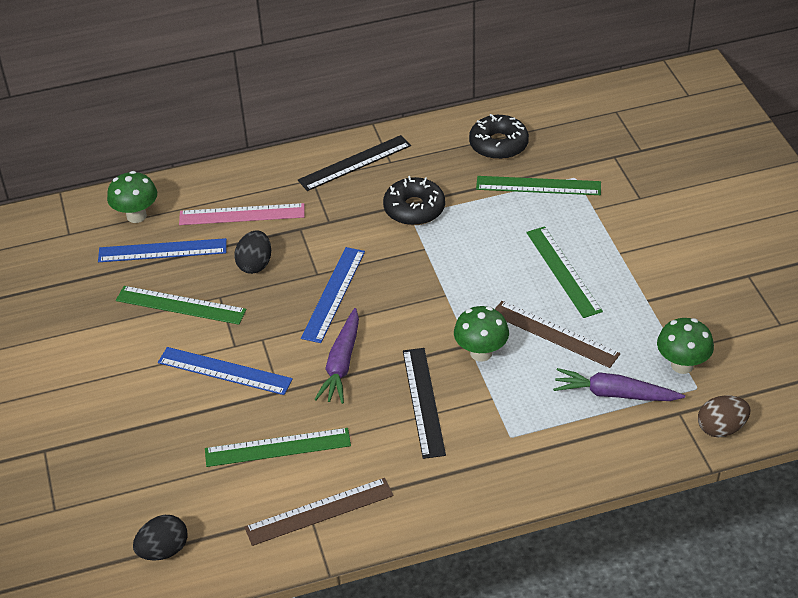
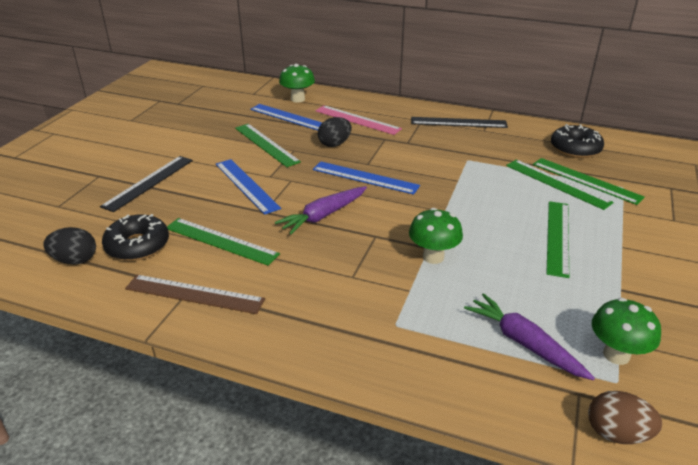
camera: 35 degrees right, 10 degrees down
(333, 294) = (365, 177): blue ruler -> blue ruler turned 60 degrees clockwise
(414, 209) = (474, 158): black donut -> black donut (137, 245)
(423, 402) = (353, 265): black ruler -> black ruler (149, 182)
(516, 204) = (557, 183): none -> green ruler
(554, 334) = (509, 273): brown ruler -> none

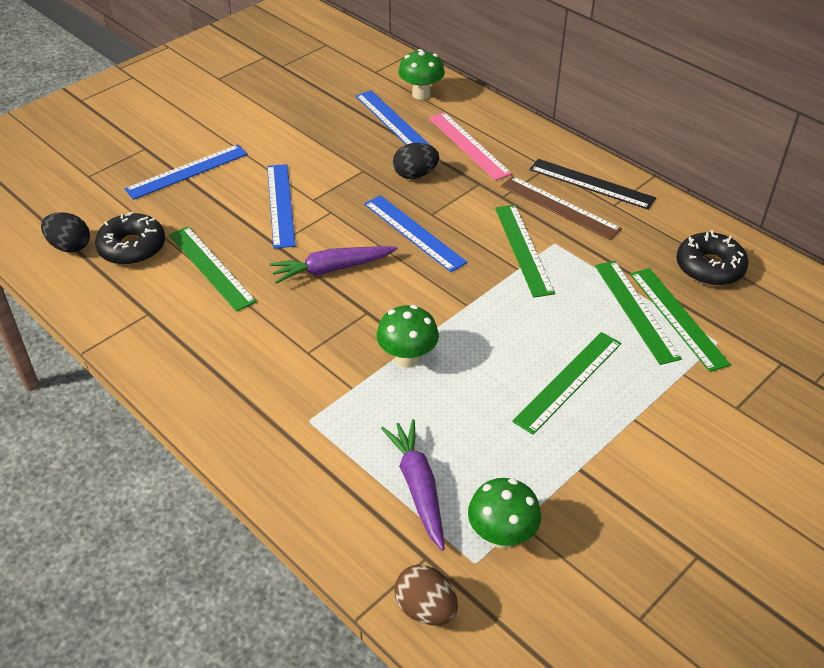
camera: 25 degrees right, 10 degrees up
(149, 182) = (187, 172): black ruler -> blue ruler
(194, 294) = (149, 320): brown ruler -> brown ruler (559, 207)
(266, 144) = (338, 154): green ruler -> green ruler (523, 249)

